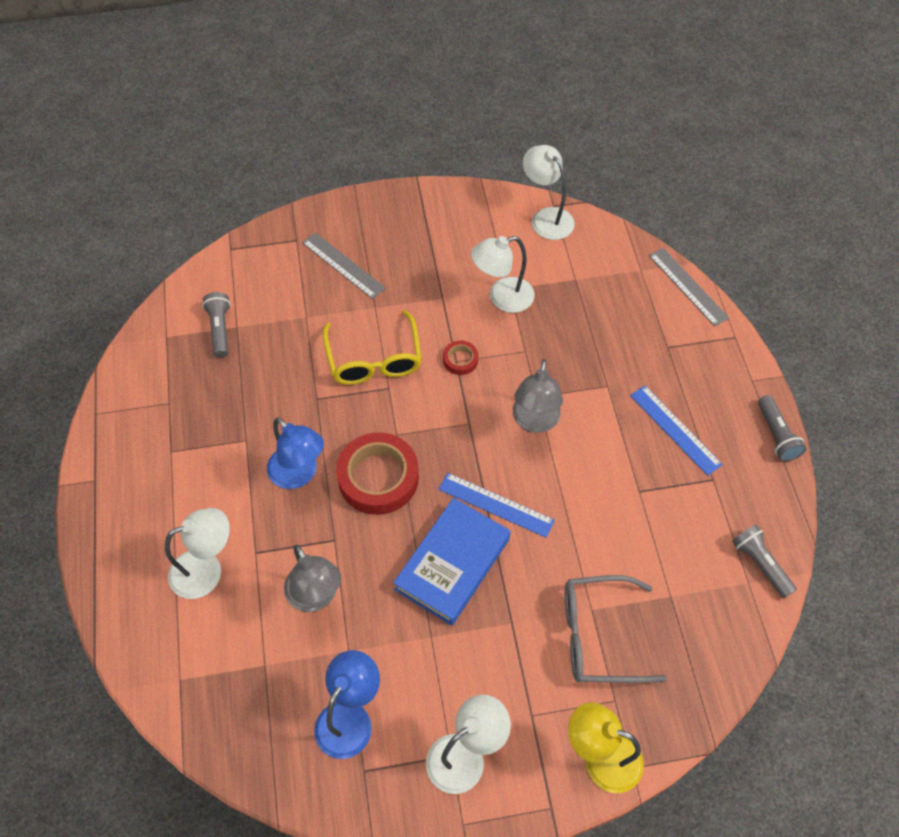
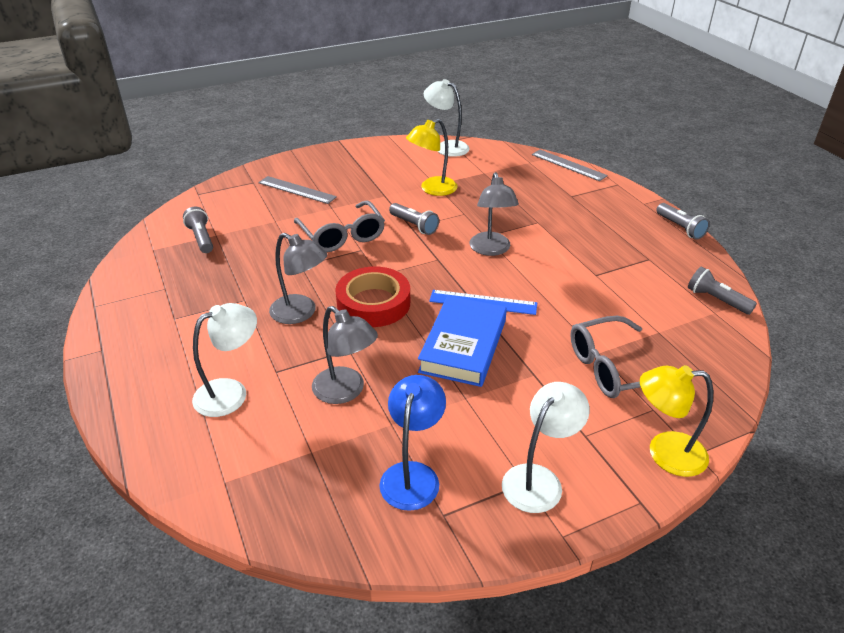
camera: 15 degrees left, 20 degrees down
(299, 474) = (301, 313): blue lamp -> grey lamp
(374, 359) = (342, 235): yellow glasses -> grey glasses
(460, 360) = (414, 225): red tape -> grey flashlight
(502, 298) = (432, 189): white lamp -> yellow lamp
(675, 429) = (603, 237): blue ruler -> none

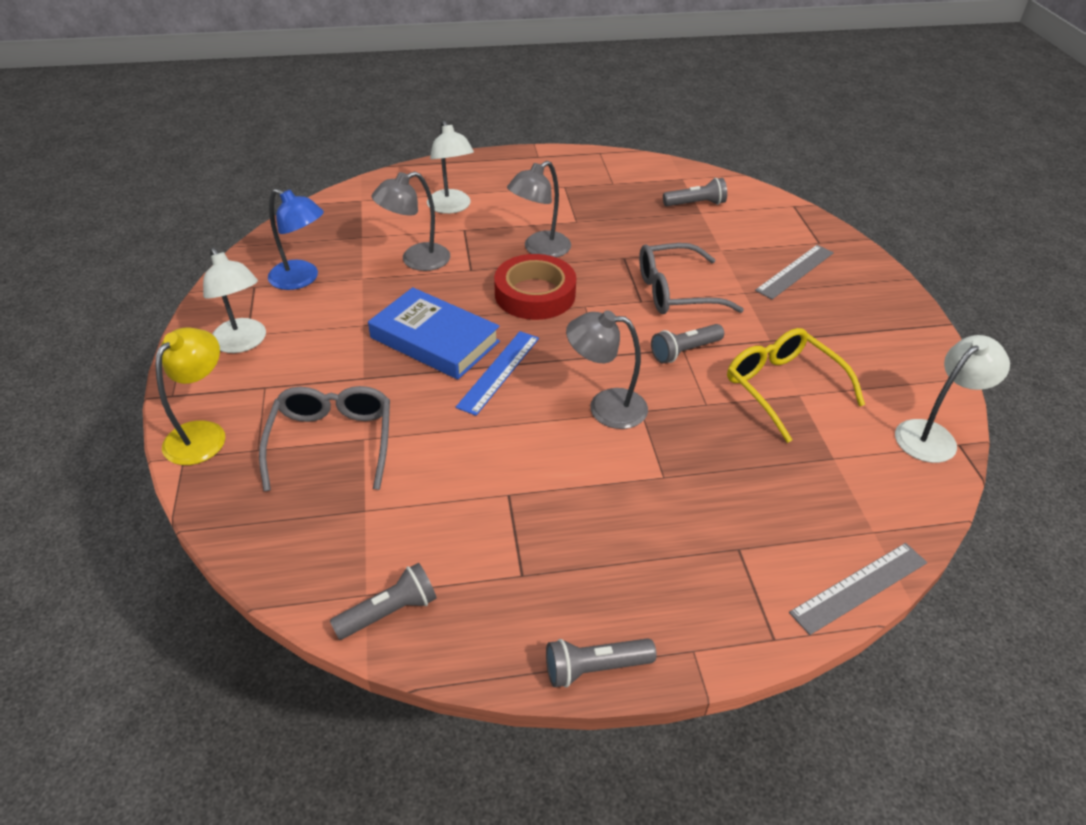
camera: 105 degrees right, 5 degrees up
(432, 189) = (782, 388): yellow lamp -> yellow glasses

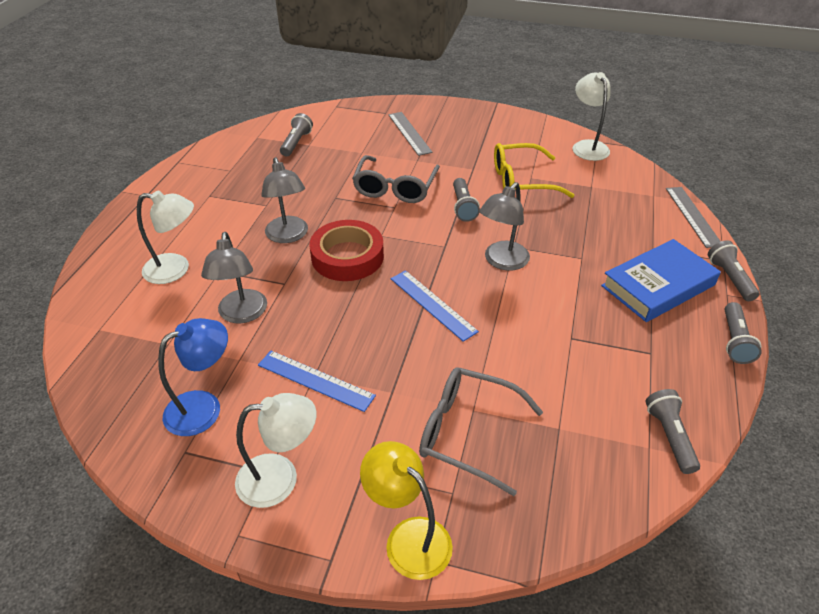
camera: 65 degrees left, 0 degrees up
(357, 327) = (315, 380): none -> blue ruler
(435, 340) = (368, 331): blue book -> blue book (658, 285)
(734, 650) = (729, 278): none -> grey flashlight

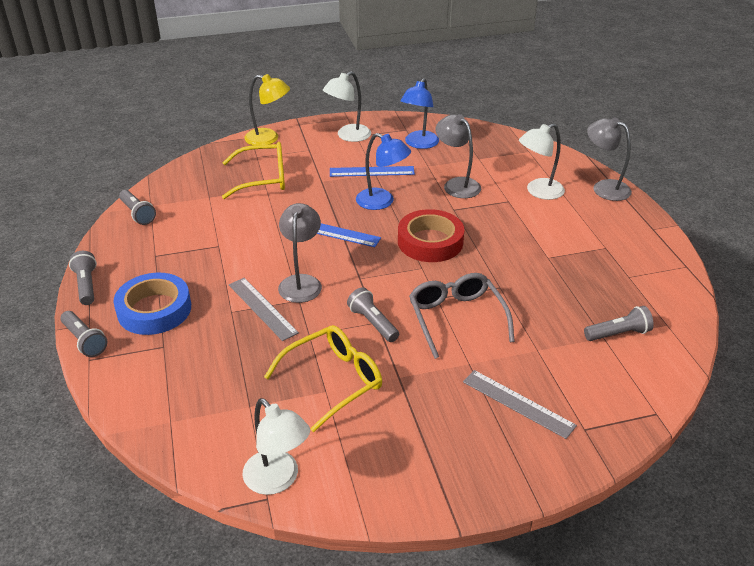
camera: 150 degrees right, 5 degrees down
(288, 236) = (494, 240): grey lamp -> grey lamp (604, 187)
(296, 143) = (618, 333): grey flashlight -> grey flashlight turned 90 degrees counterclockwise
(348, 324) = (382, 202): none -> blue lamp
(468, 433) = (263, 178): grey glasses -> yellow glasses
(658, 285) = (154, 310): blue book -> blue tape
(693, 216) = (121, 406): grey ruler -> grey ruler (262, 308)

